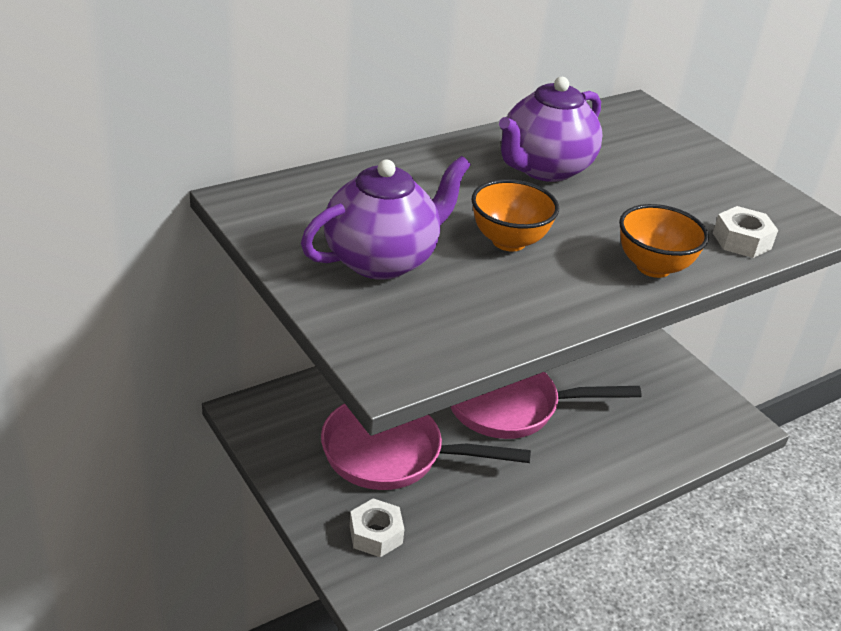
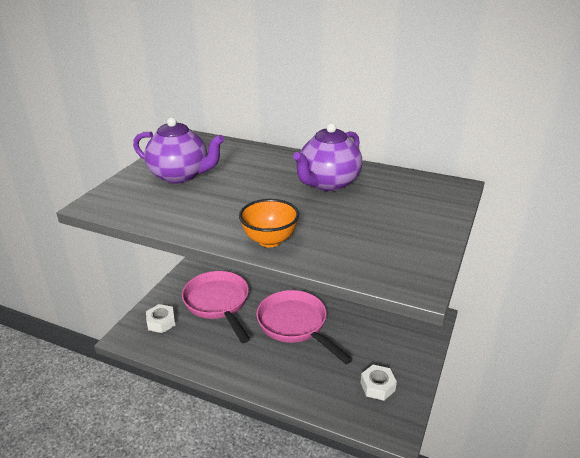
camera: 60 degrees right, 5 degrees down
(509, 241) = (238, 196): orange bowl -> none
(544, 169) = (328, 183): purple teapot -> purple teapot turned 60 degrees counterclockwise
(741, 241) = (346, 261): white nut -> white nut (377, 386)

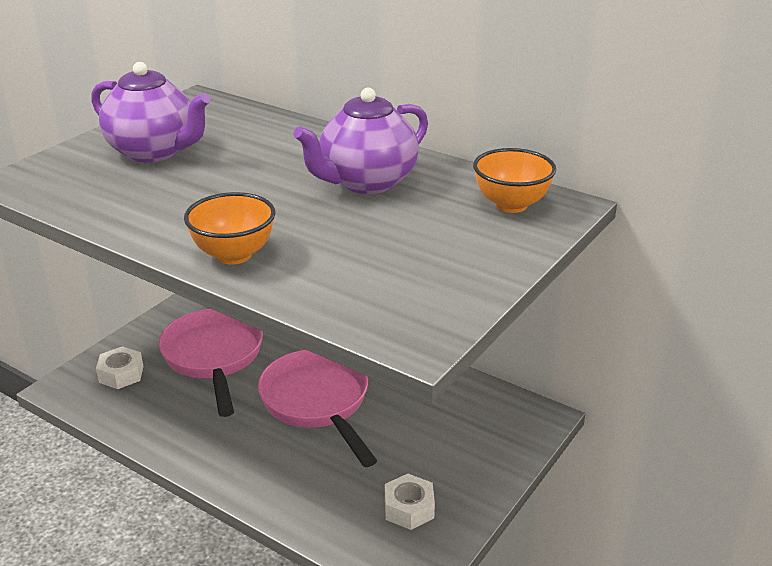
camera: 10 degrees right, 0 degrees up
(424, 189) = (511, 205): none -> orange bowl

